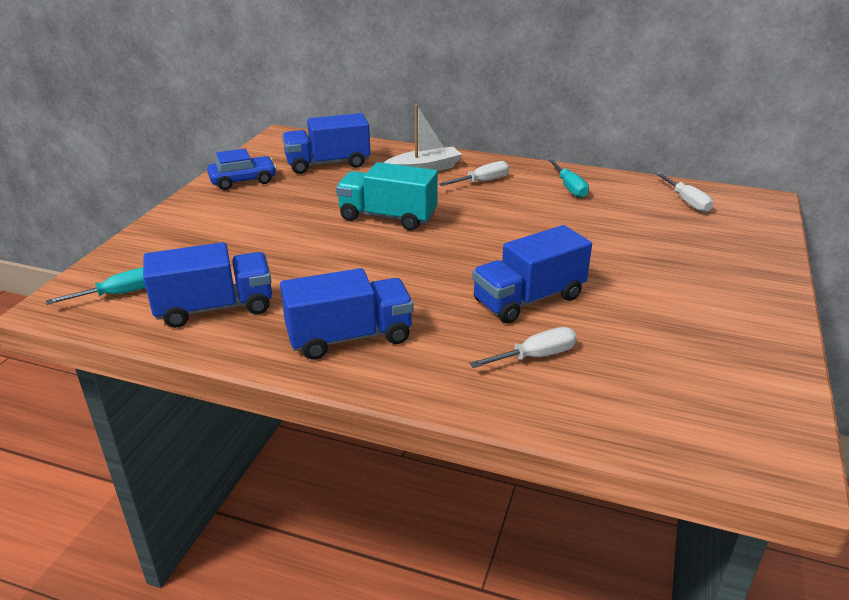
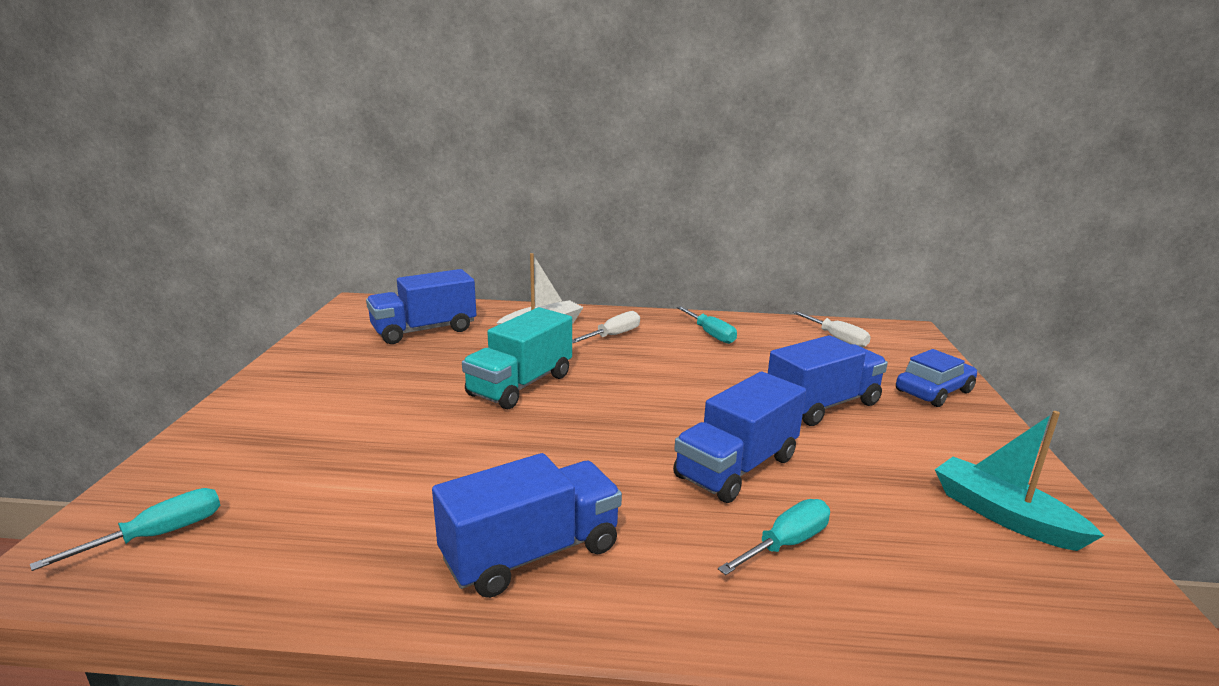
camera: 15 degrees left, 10 degrees down
(215, 308) = (318, 536): blue truck -> blue truck (822, 405)
(243, 180) = (320, 357): blue car -> blue car (933, 391)
(387, 217) = (520, 385): turquoise truck -> turquoise truck turned 60 degrees counterclockwise
(535, 356) = (786, 544): white screwdriver -> turquoise screwdriver
(727, 361) = (1003, 515): none -> turquoise boat

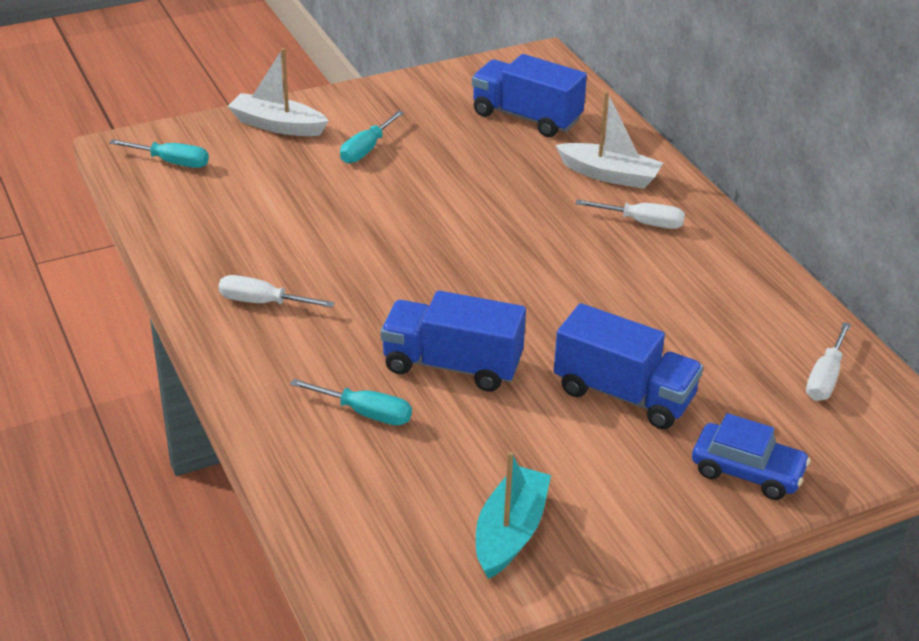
camera: 60 degrees right, 15 degrees up
(227, 438) = (277, 125): none -> white boat
(520, 385) = (478, 210): turquoise truck -> none
(531, 553) = (262, 302): blue truck -> white screwdriver
(710, 334) = (723, 283): turquoise screwdriver -> turquoise screwdriver (366, 149)

